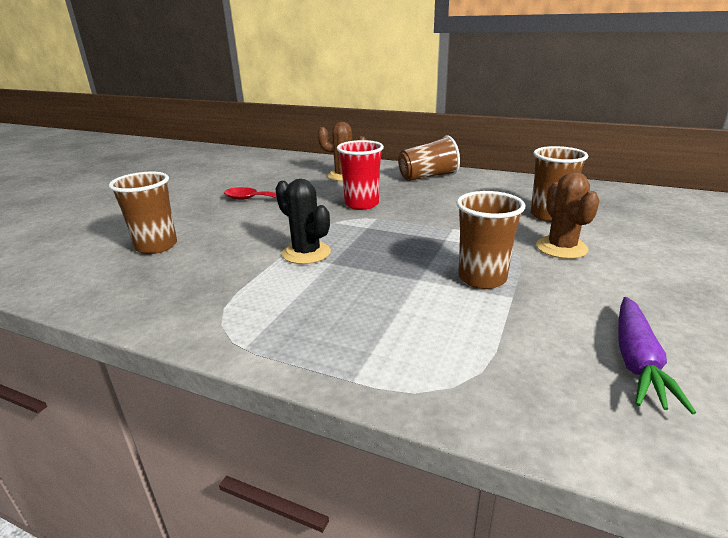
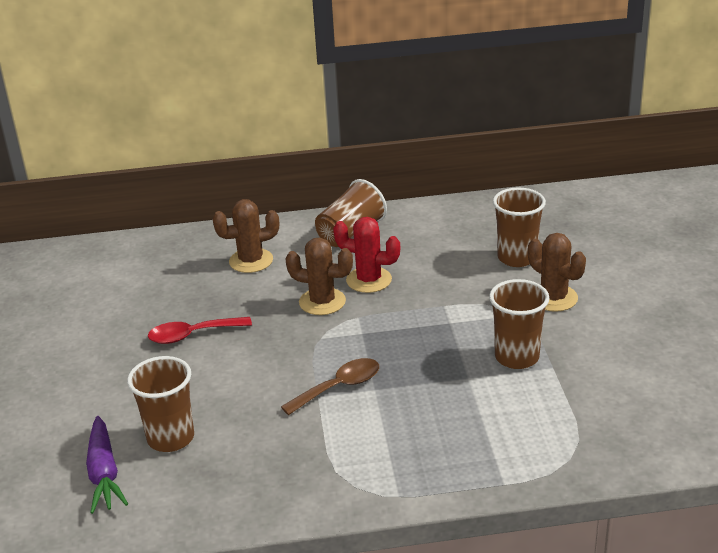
camera: 30 degrees left, 5 degrees up
(306, 253) = (339, 387): black cactus -> brown spoon
(361, 204) = (322, 302): red cup -> brown cactus
(410, 201) = (369, 280): none -> red cactus
(637, 361) = (665, 391): purple carrot -> purple carrot (104, 473)

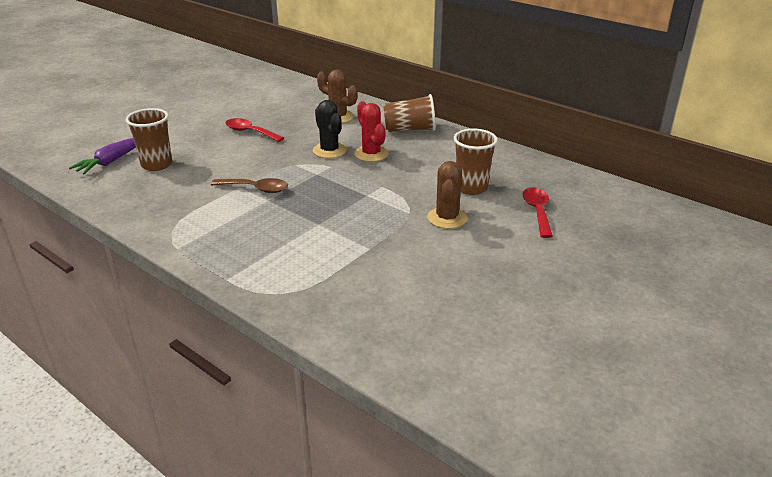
camera: 45 degrees right, 0 degrees up
(322, 302) = (329, 151): brown cactus -> black cactus
(517, 357) = (362, 231): brown cup -> none
(602, 246) = (537, 211): none -> red spoon

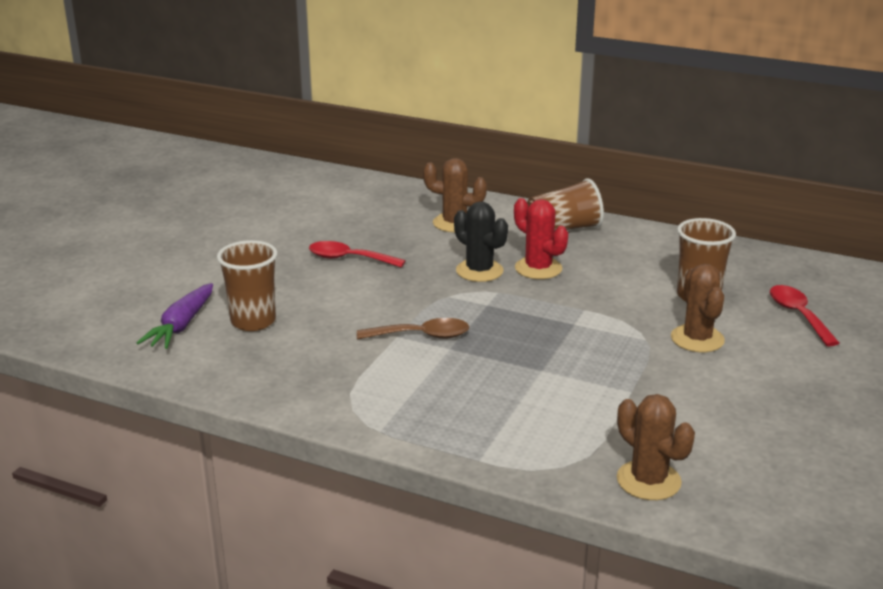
camera: 15 degrees left, 5 degrees down
(331, 314) = (648, 481): none -> brown cactus

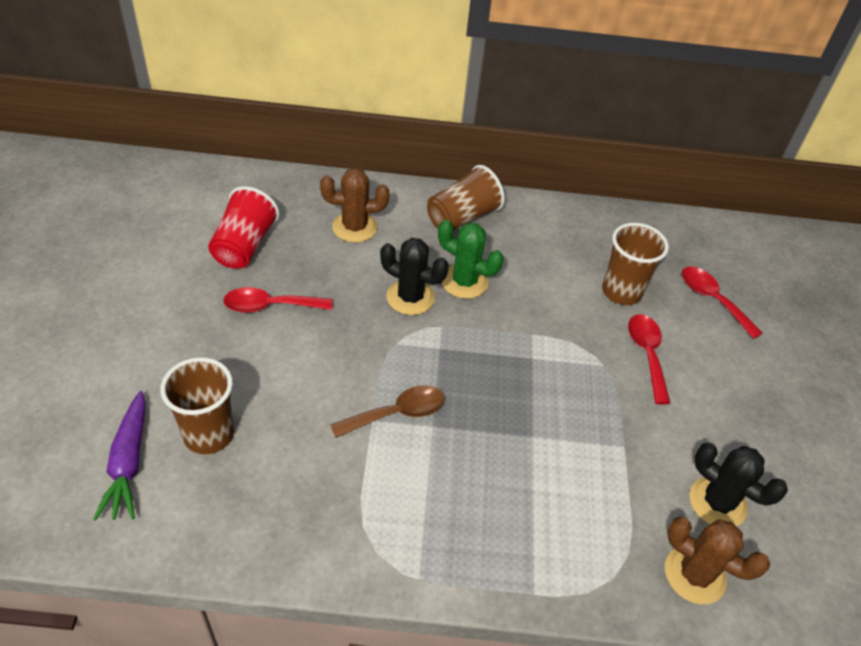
camera: 25 degrees left, 20 degrees up
(348, 222) = (244, 246): none -> red cup
(538, 268) = (464, 282): red cactus -> green cactus
(697, 339) = (646, 354): brown cactus -> red spoon
(706, 442) = (717, 502): none -> black cactus

